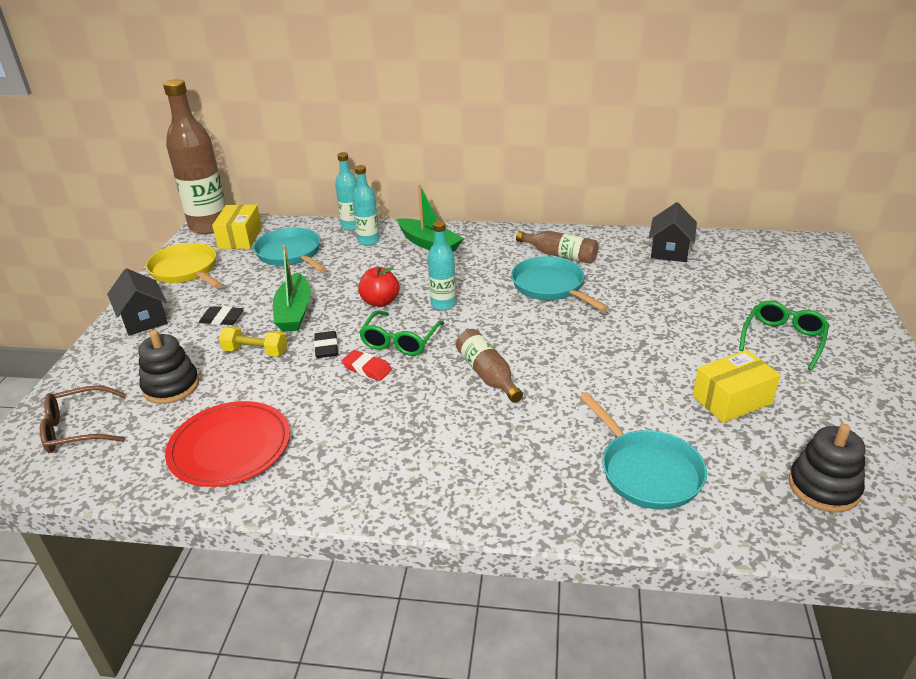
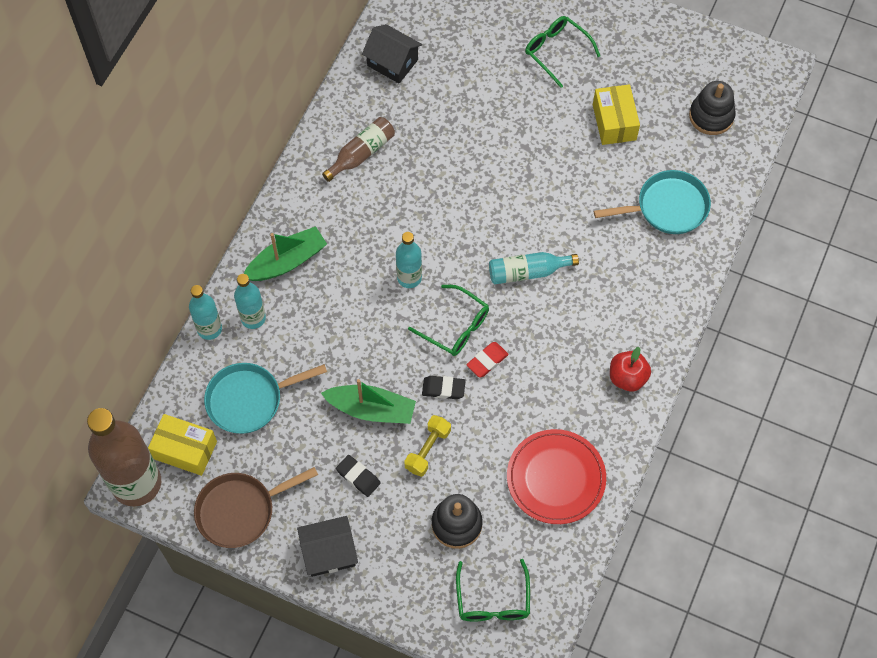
camera: 75 degrees left, 30 degrees up
(78, 429) = (493, 600): brown glasses -> green glasses
(186, 270) = (240, 510): yellow pan -> brown pan
(222, 319) = (358, 477): black eraser -> black eraser turned 75 degrees counterclockwise
(380, 302) = (383, 330): red apple -> red apple (627, 377)
(487, 374) = (527, 272): brown bottle -> turquoise bottle
(551, 287) = (415, 181): turquoise pan -> none

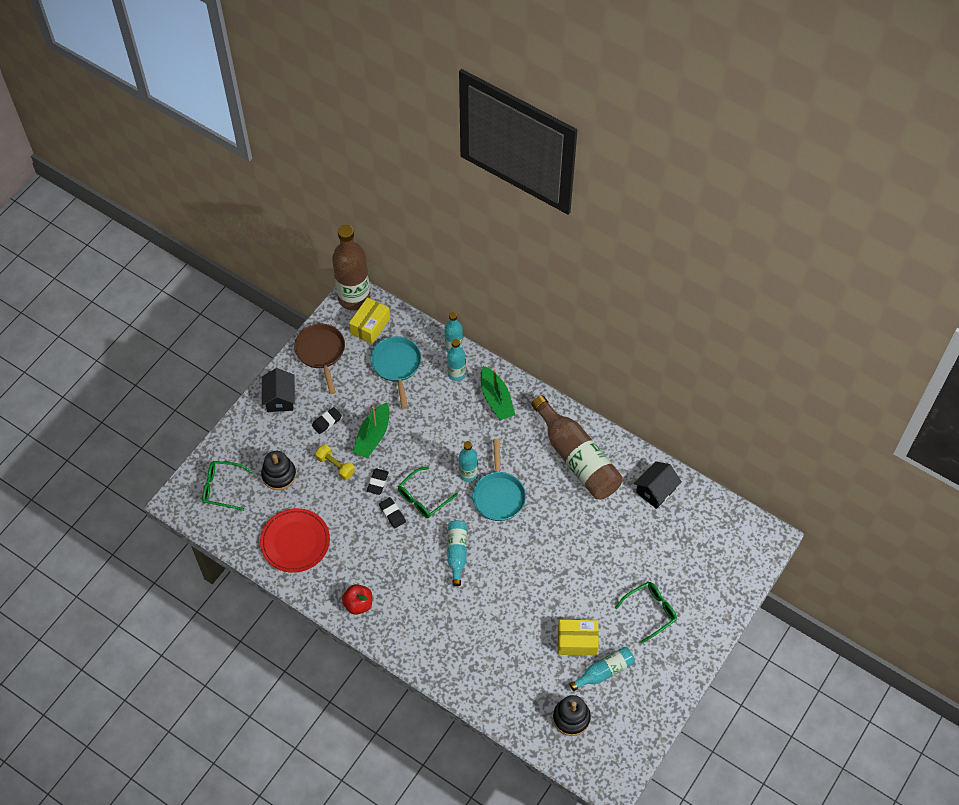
camera: 100 degrees right, 5 degrees down
(361, 154) = (577, 458): brown bottle -> brown bottle, size x1.91
(487, 361) = (392, 514): red eraser -> black eraser
(645, 90) = (604, 671): none -> turquoise bottle
(667, 207) = (493, 664): turquoise pan -> turquoise pan (498, 495)

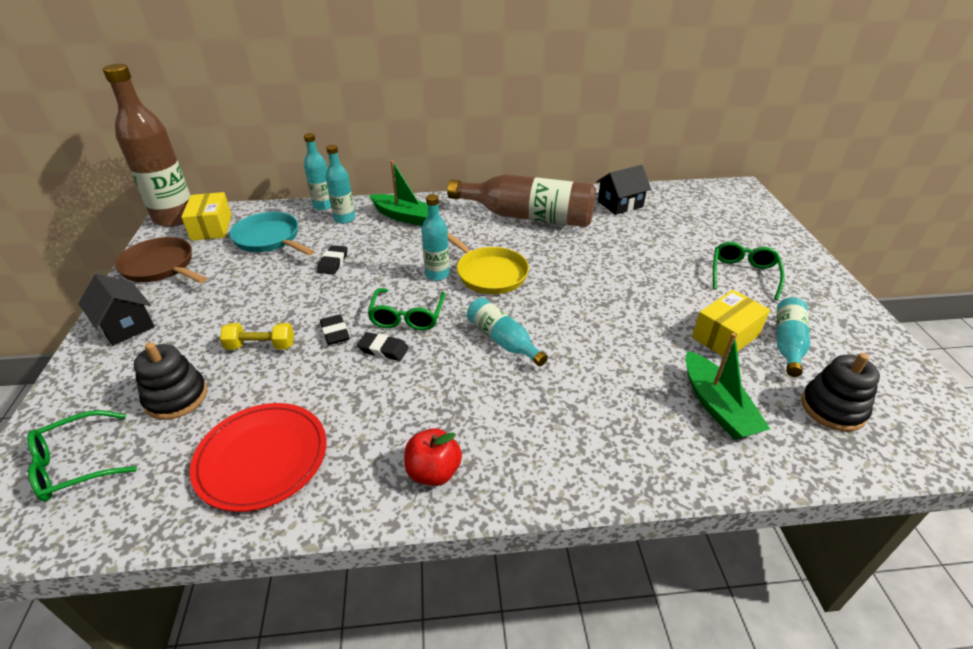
camera: 40 degrees left, 20 degrees down
(327, 422) = (214, 315): black eraser -> black eraser (333, 262)
(373, 436) = (290, 299): green boat -> green boat (717, 406)
(498, 495) = (488, 273): turquoise pan -> yellow pan
(655, 490) = (620, 204): black house -> black house turned 60 degrees clockwise

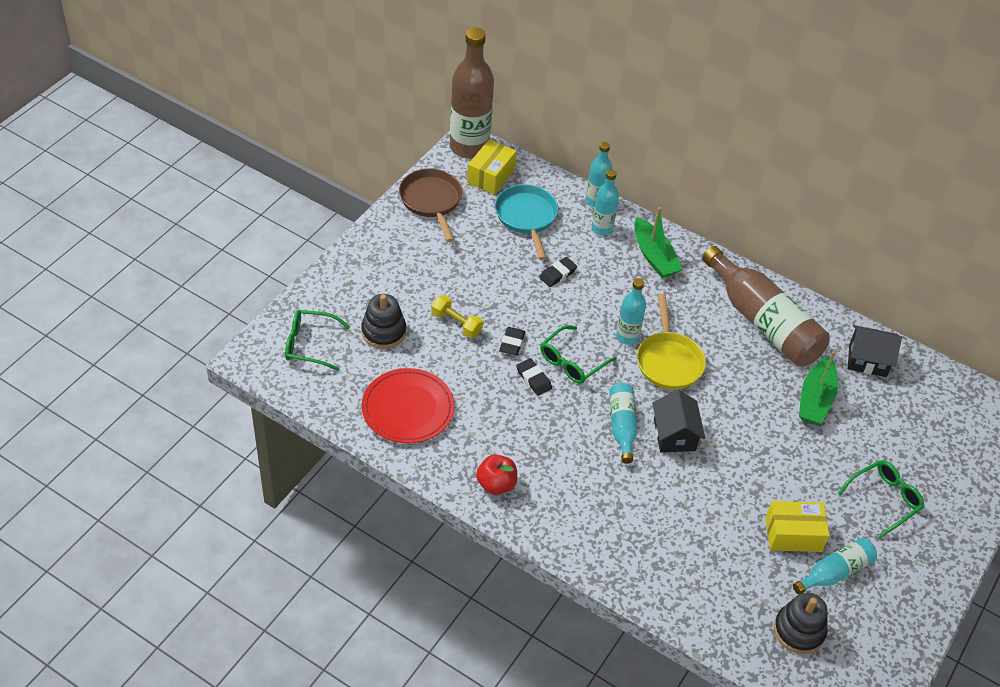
camera: 35 degrees right, 10 degrees up
(126, 325) = (382, 248): black house -> black house (674, 435)
(717, 406) = (718, 572): green boat -> green boat (815, 399)

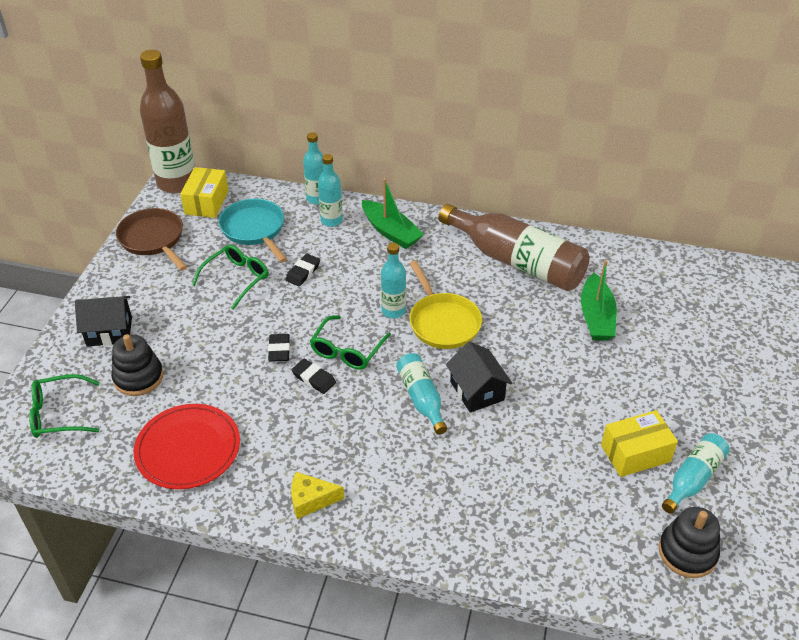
camera: 15 degrees left, 5 degrees down
(456, 323) = (214, 347): yellow dumbbell -> none
(496, 484) = (311, 500): red apple -> yellow cheese
(867, 360) = (626, 268): black house -> black house (109, 331)
(884, 499) = (704, 391): green glasses -> green glasses (236, 279)

